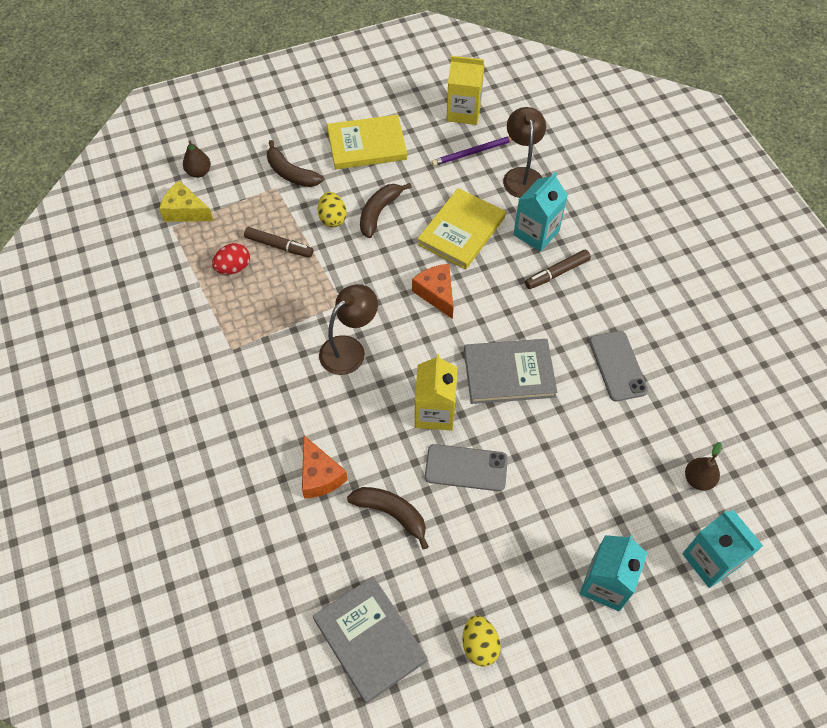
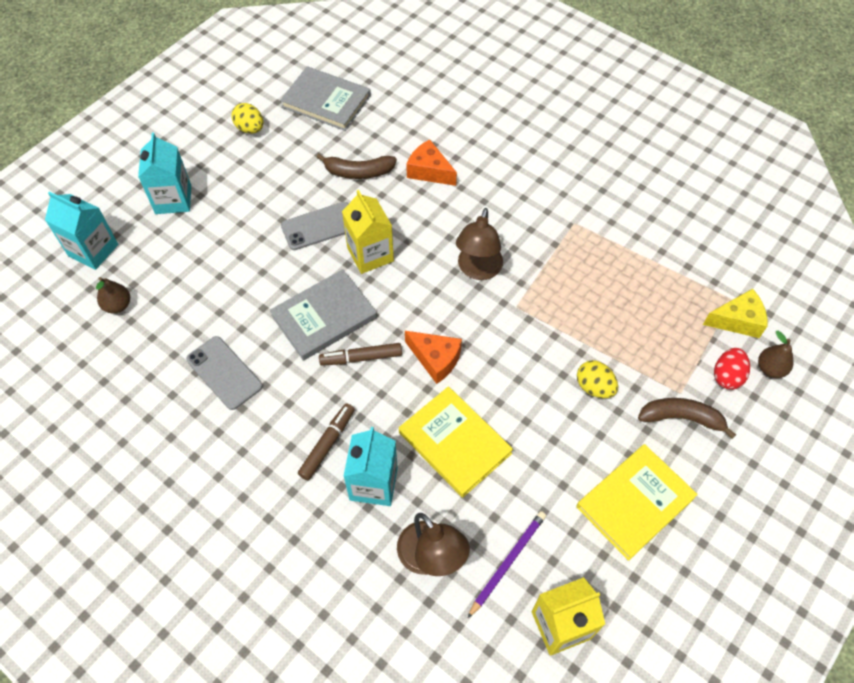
camera: 150 degrees right, 0 degrees up
(233, 268) = (639, 289): red egg -> red egg (727, 376)
(279, 246) = (618, 331): brown marker -> brown marker (361, 358)
(379, 212) = (554, 419): brown banana -> none
(461, 231) = (455, 443): yellow book -> yellow book turned 45 degrees counterclockwise

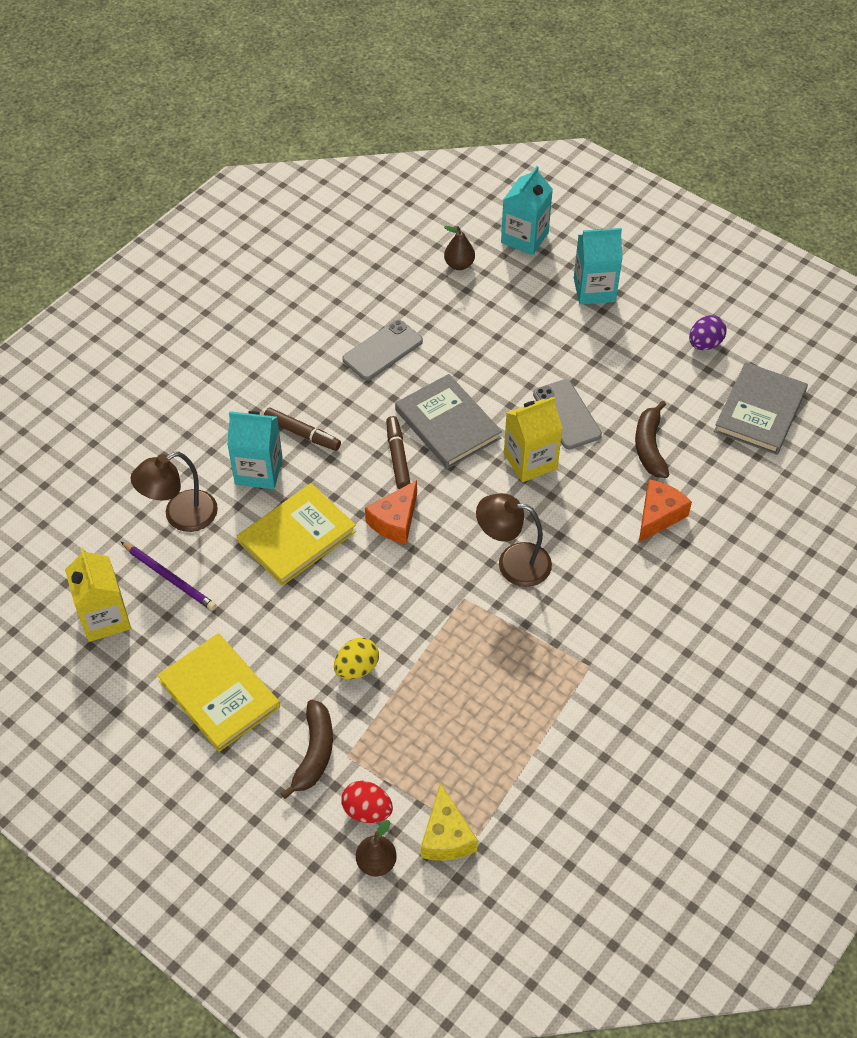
camera: 90 degrees right, 5 degrees down
(250, 129) = (704, 344): yellow egg -> purple egg

